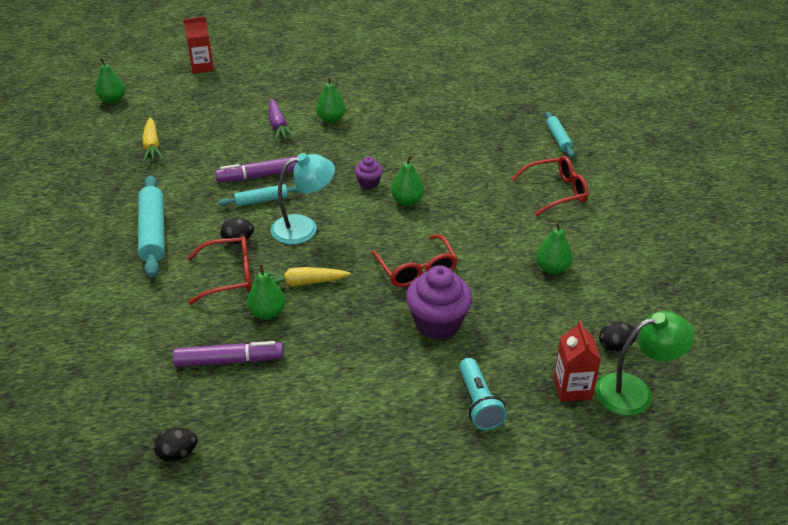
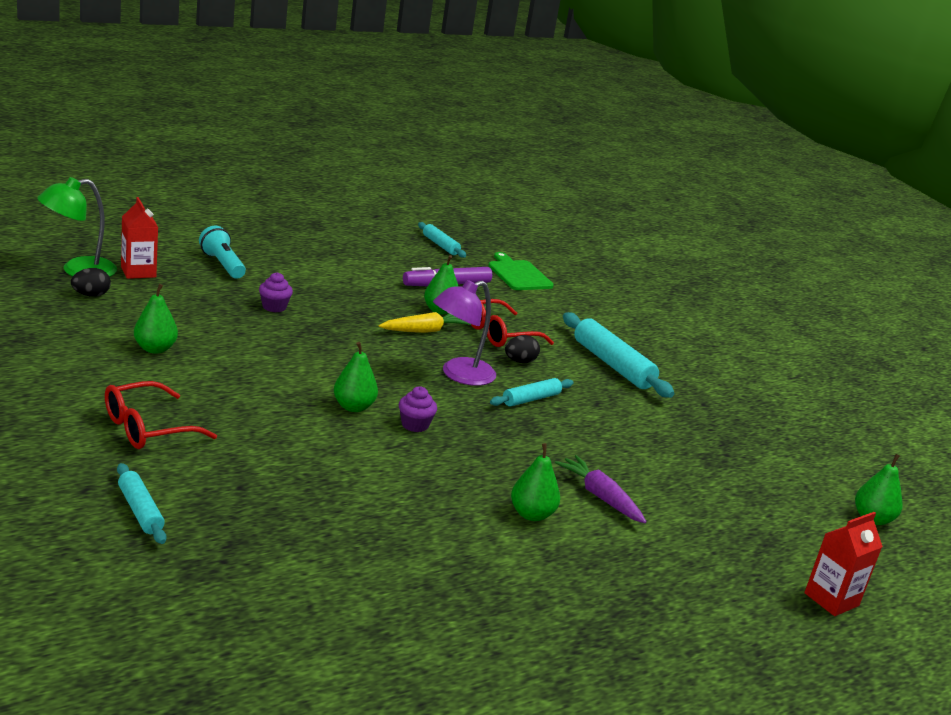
camera: 155 degrees right, 15 degrees down
(122, 381) = (518, 274): none -> green cutting board
(152, 146) = (730, 455): yellow carrot -> none
(177, 454) = (440, 245): black egg -> turquoise rolling pin
(260, 176) = (559, 426): purple marker -> none
(304, 228) = (459, 375): turquoise lamp -> purple lamp
(416, 269) = (312, 344): red glasses -> none
(437, 323) = (274, 307): purple cupcake -> purple cupcake, size x0.52

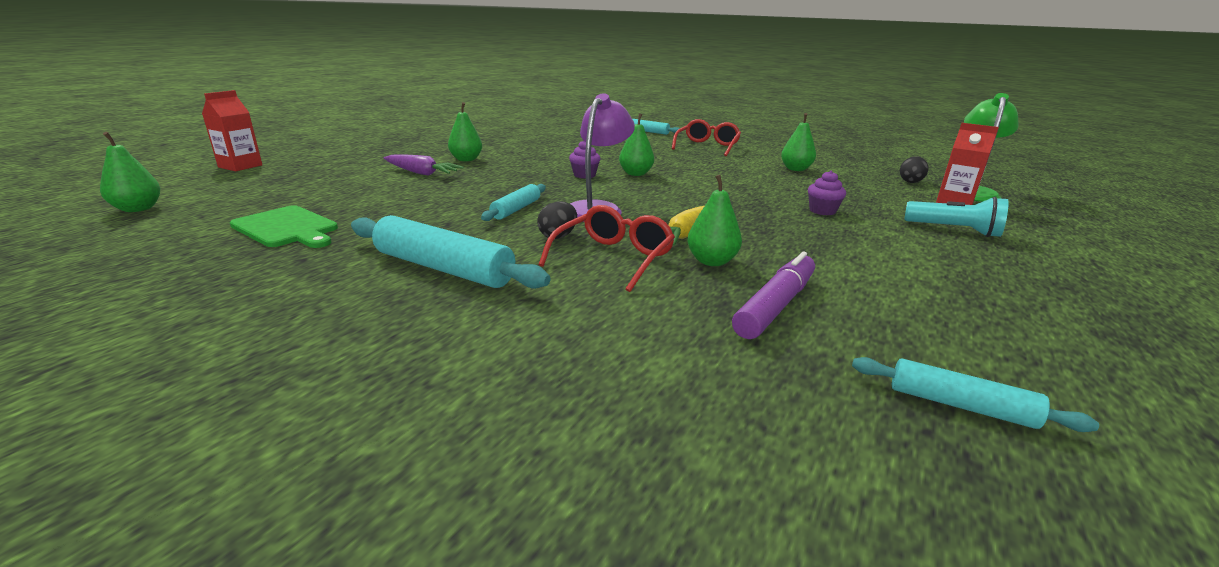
camera: 155 degrees right, 0 degrees up
(518, 274) = (733, 395): green cutting board -> green cutting board (287, 228)

